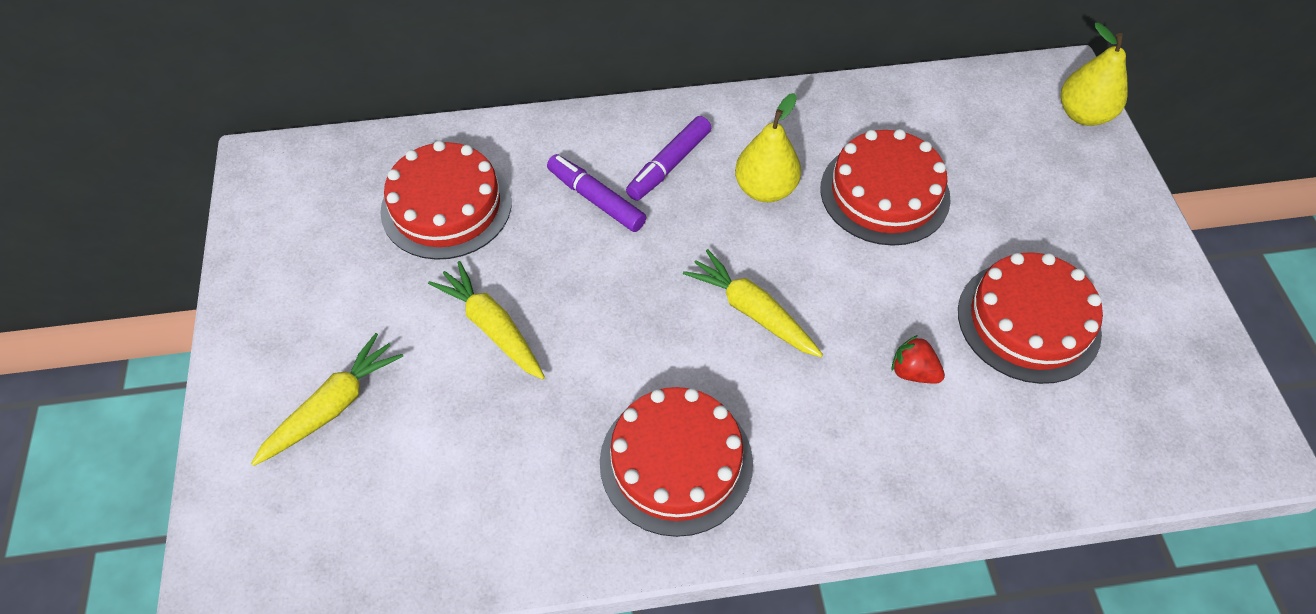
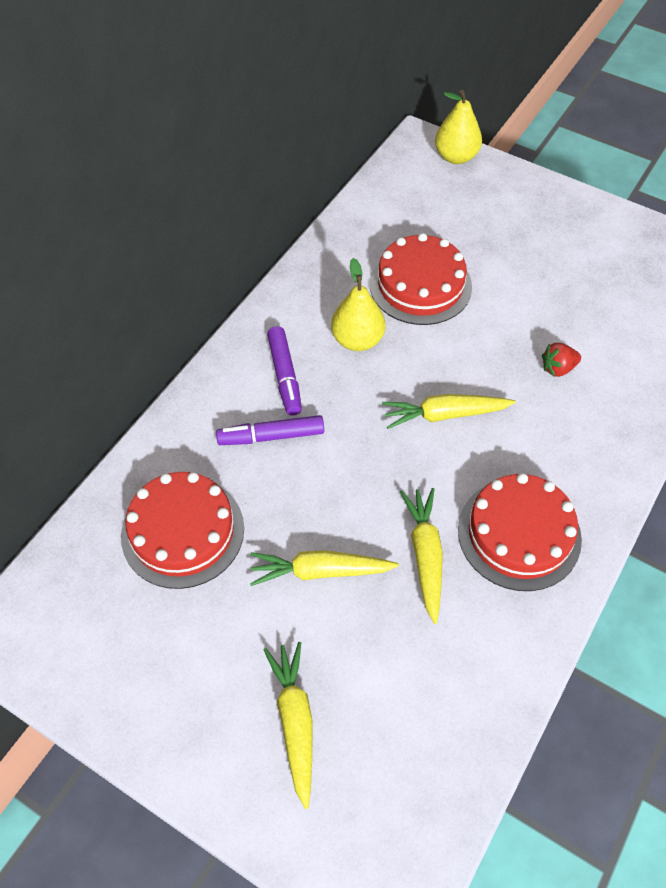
camera: 50 degrees left, 0 degrees up
(580, 397) = (425, 555): none -> yellow carrot
(1028, 321) = (571, 291): red cake -> none

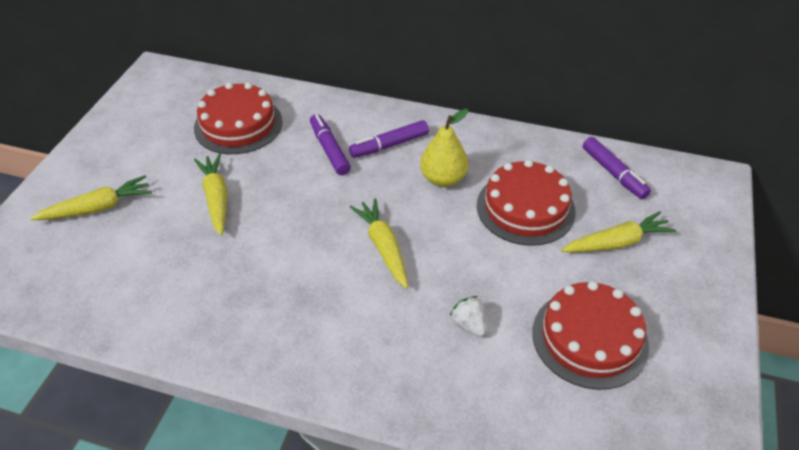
camera: 75 degrees right, 10 degrees down
(392, 206) = (613, 173): none -> purple marker
(425, 555) = (239, 256): yellow carrot -> yellow carrot (616, 242)
(456, 157) = (714, 207): yellow pear -> none
(519, 534) = (270, 316): red cake -> red cake (589, 338)
(558, 368) = (469, 325): red strawberry -> white strawberry

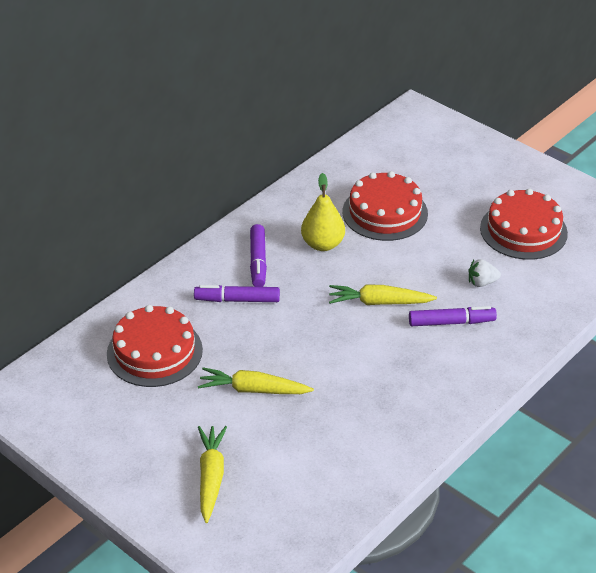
camera: 65 degrees left, 5 degrees down
(613, 173) = (377, 154): purple marker -> purple marker (451, 322)
(616, 242) = (447, 183): yellow carrot -> none

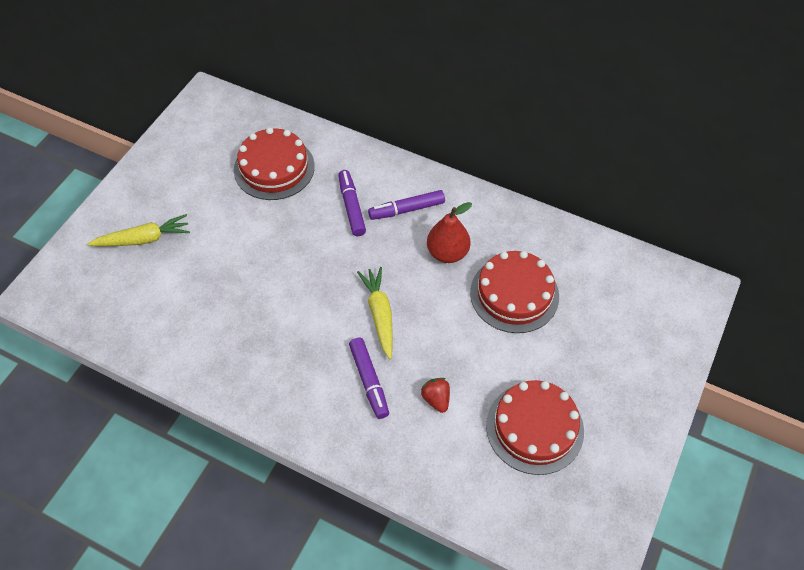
camera: 75 degrees right, 15 degrees up
(253, 390) = (244, 244): yellow carrot -> none
(323, 244) = (447, 253): yellow pear -> red pear
(481, 282) = (436, 399): white strawberry -> red strawberry

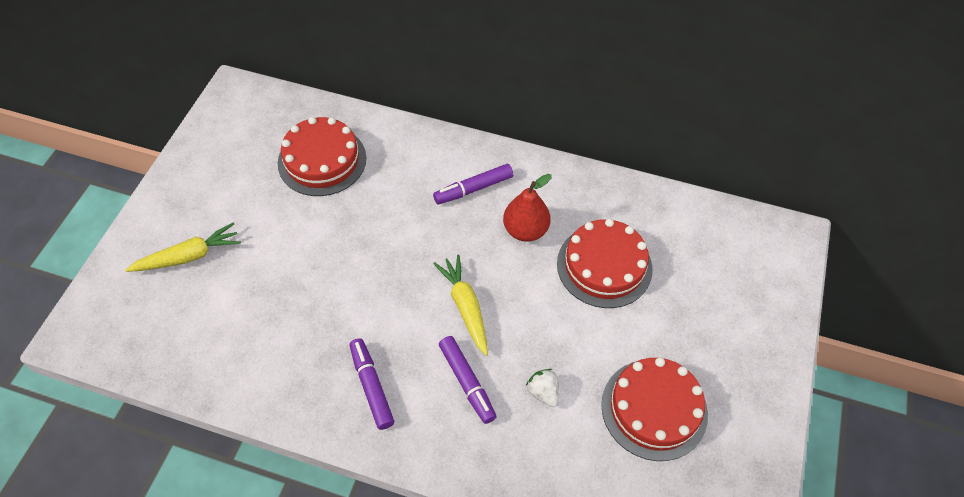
camera: 10 degrees left, 0 degrees up
(351, 207) = (414, 193): purple marker -> purple marker (371, 386)
(436, 399) = (543, 392): red strawberry -> white strawberry

